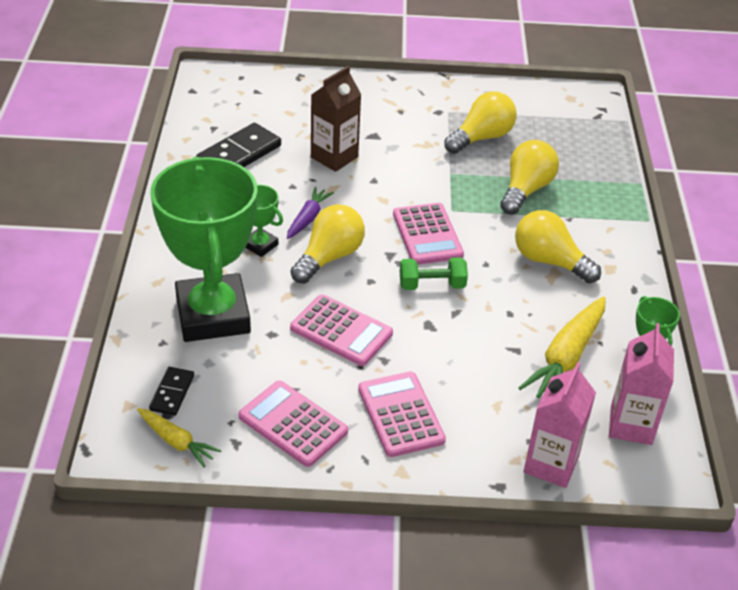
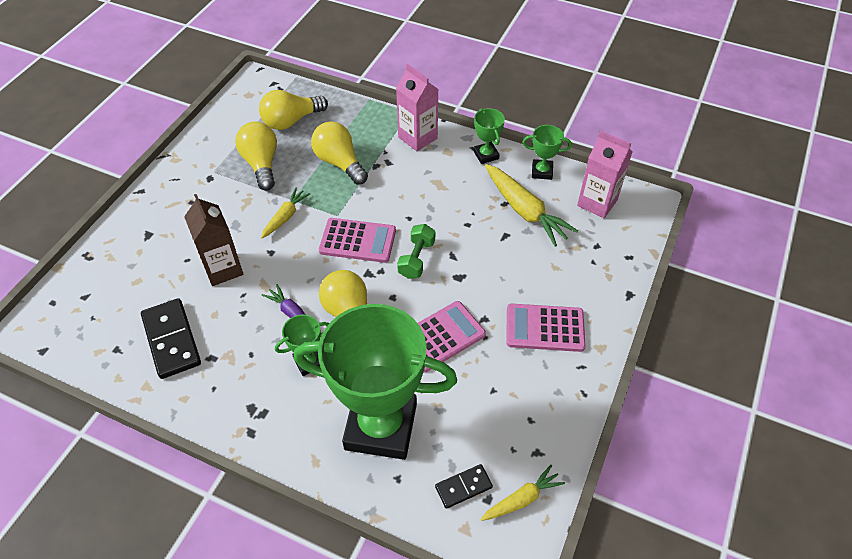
camera: 65 degrees left, 10 degrees up
(172, 393) = (463, 487): black domino -> black domino turned 60 degrees counterclockwise
(293, 424) = (530, 404): pink calculator -> none
(424, 175) = (285, 217): none -> yellow carrot
(549, 261) = (424, 181): yellow light bulb -> yellow light bulb (291, 121)
(551, 464) = (618, 258): pink carton -> pink carton (417, 138)
(631, 302) = (486, 155): none -> green trophy

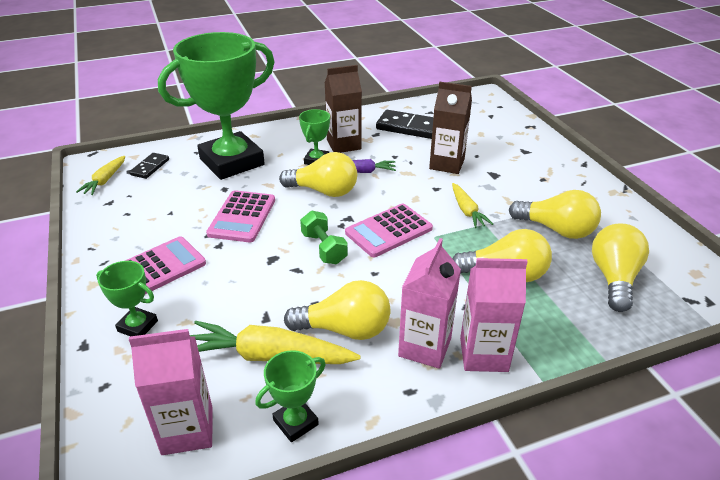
camera: 135 degrees right, 15 degrees down
(258, 366) = (344, 144): none -> brown carton
(440, 160) = (425, 347): none -> pink carton
(469, 197) = (345, 329): none -> yellow light bulb
(486, 155) = (385, 392): green trophy -> green trophy (137, 326)

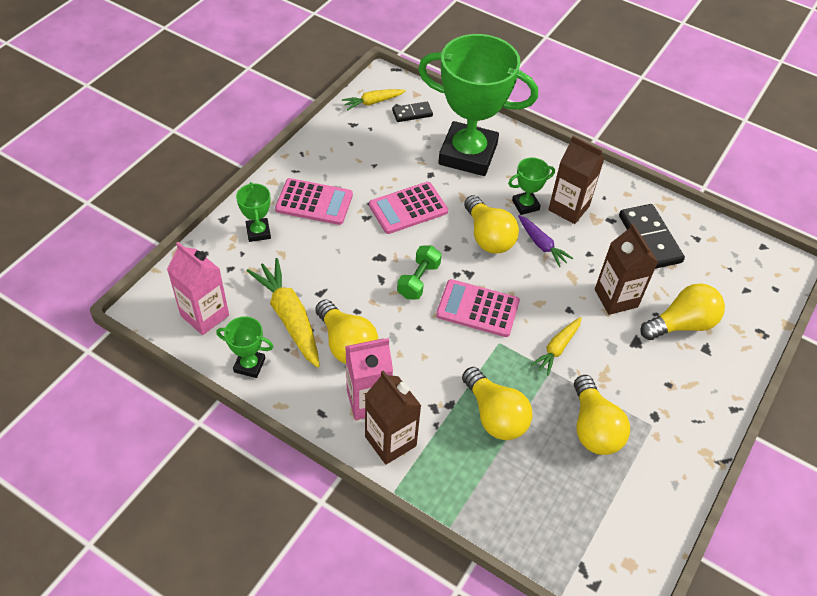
camera: 50 degrees right, 15 degrees up
(483, 354) = (390, 441): pink carton -> brown carton
(614, 278) = (561, 498): yellow light bulb -> yellow light bulb (681, 324)

